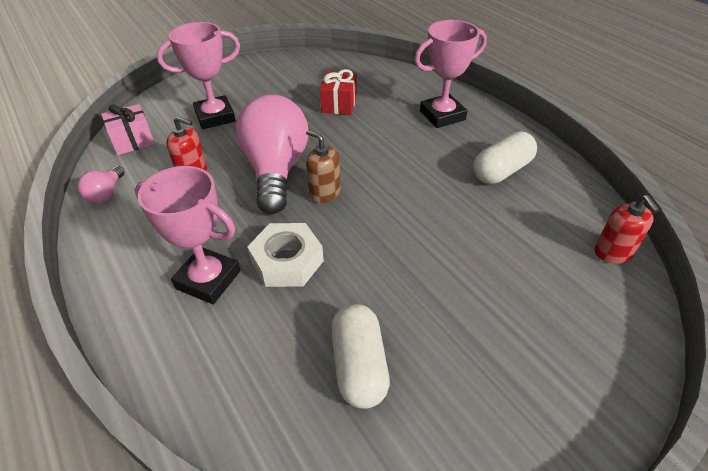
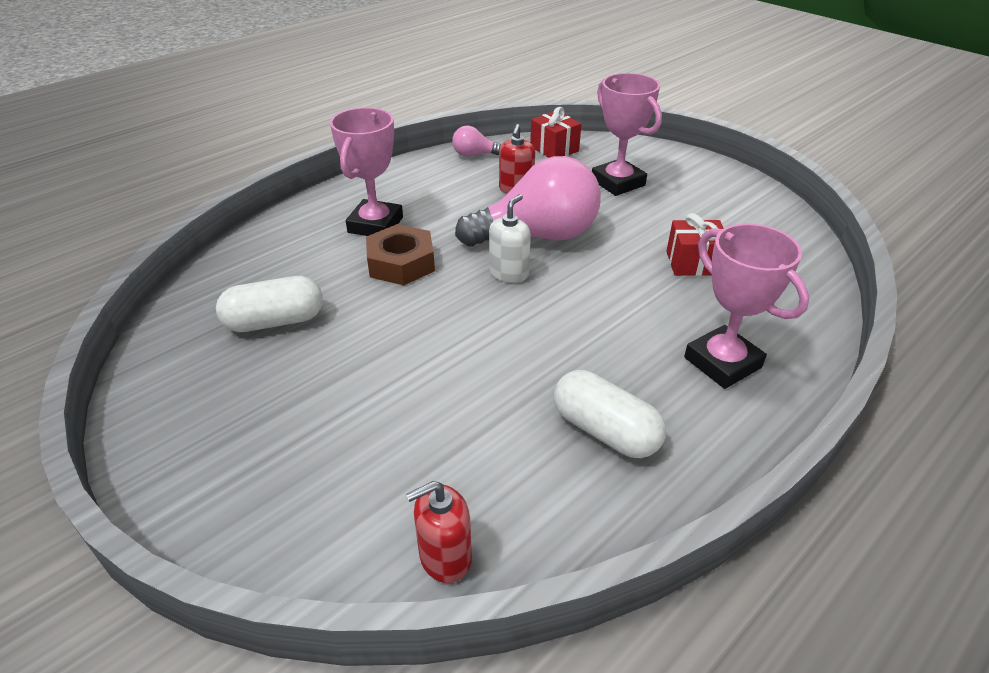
camera: 80 degrees right, 5 degrees down
(133, 141) = (554, 149): pink gift -> red gift
(287, 261) = (401, 263): white nut -> brown nut
(324, 193) = (509, 273): brown soap dispenser -> white soap dispenser

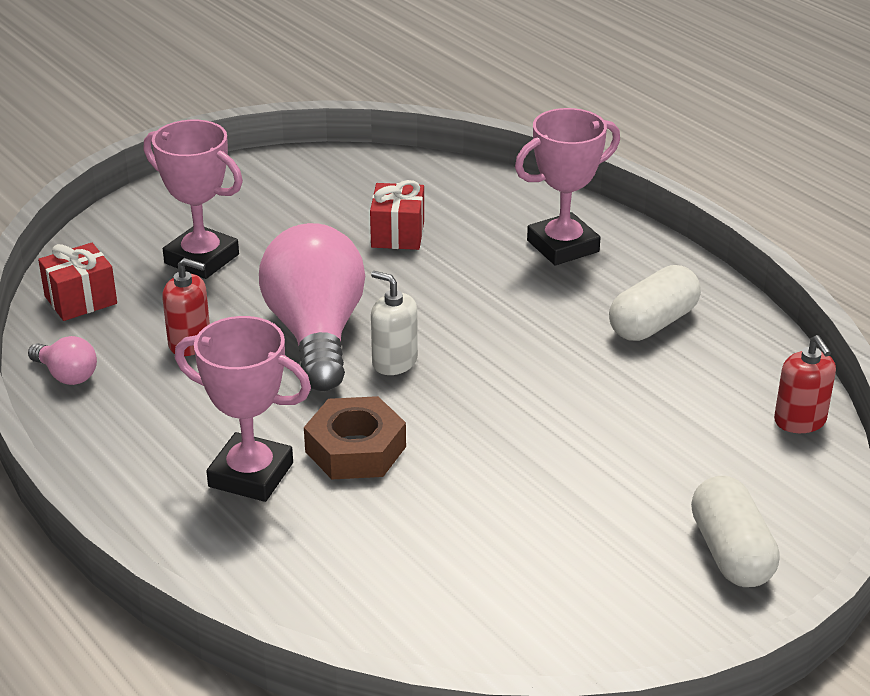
camera: 85 degrees left, 5 degrees down
(275, 321) = (469, 556): white capsule -> white capsule (731, 553)
(474, 155) = (67, 375): pink light bulb -> pink light bulb turned 60 degrees counterclockwise
(617, 183) = (201, 259): pink trophy -> pink trophy turned 60 degrees clockwise

